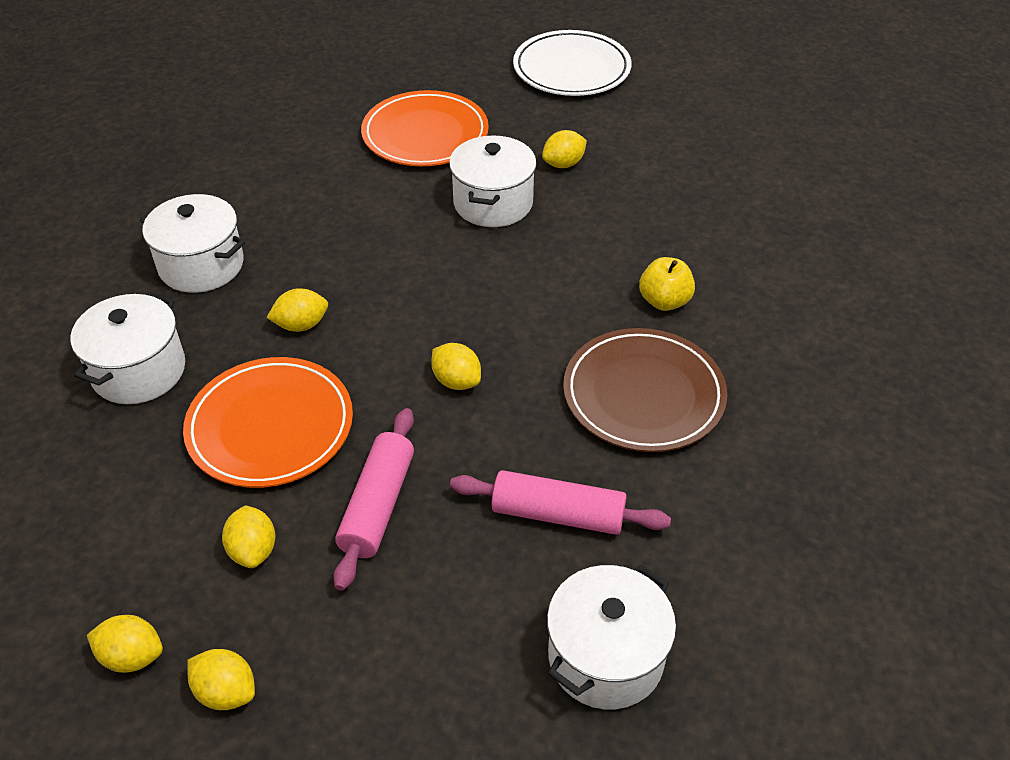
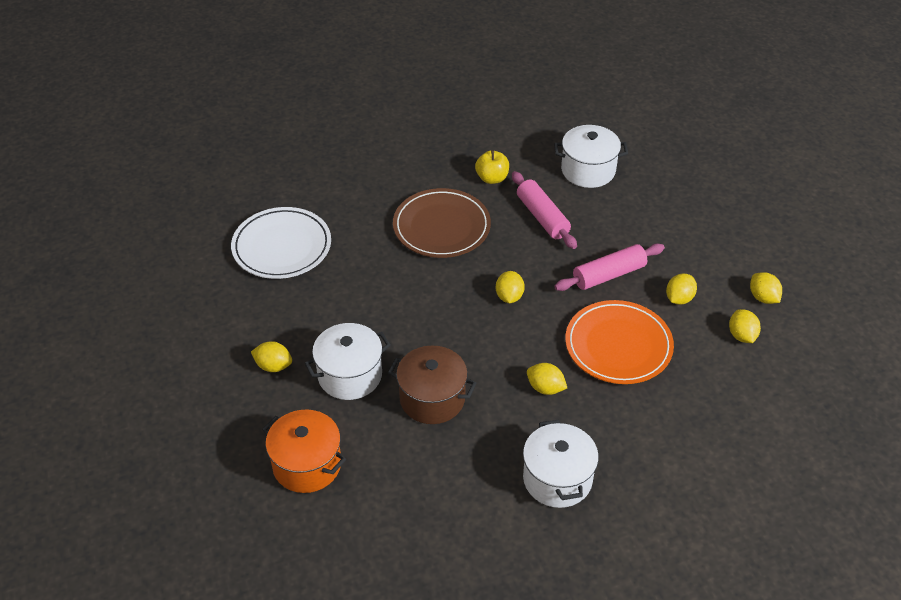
camera: 130 degrees left, 0 degrees up
(139, 371) = (656, 432): white pot -> none
(226, 691) = (735, 259): yellow lemon -> yellow lemon (741, 335)
(396, 239) = (432, 398): none -> brown pot
(425, 134) = (307, 465): orange plate -> orange pot
(571, 69) = (139, 435): white plate -> white plate (282, 246)
(664, 301) = (364, 253): yellow apple -> yellow apple (492, 178)

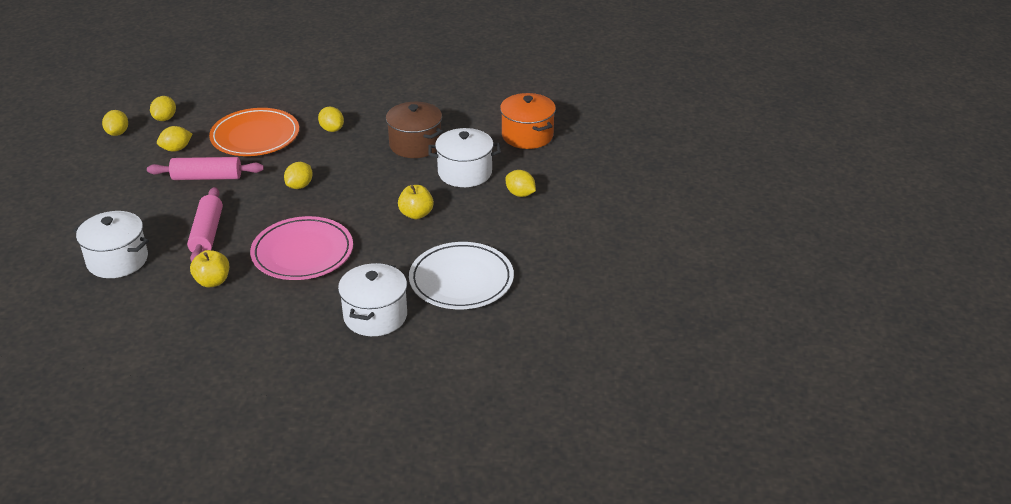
camera: 155 degrees left, 10 degrees down
(367, 302) = (416, 214): none -> yellow apple
(441, 227) = (302, 253): brown plate -> pink plate
(557, 479) = (371, 90): white pot -> white pot (375, 316)

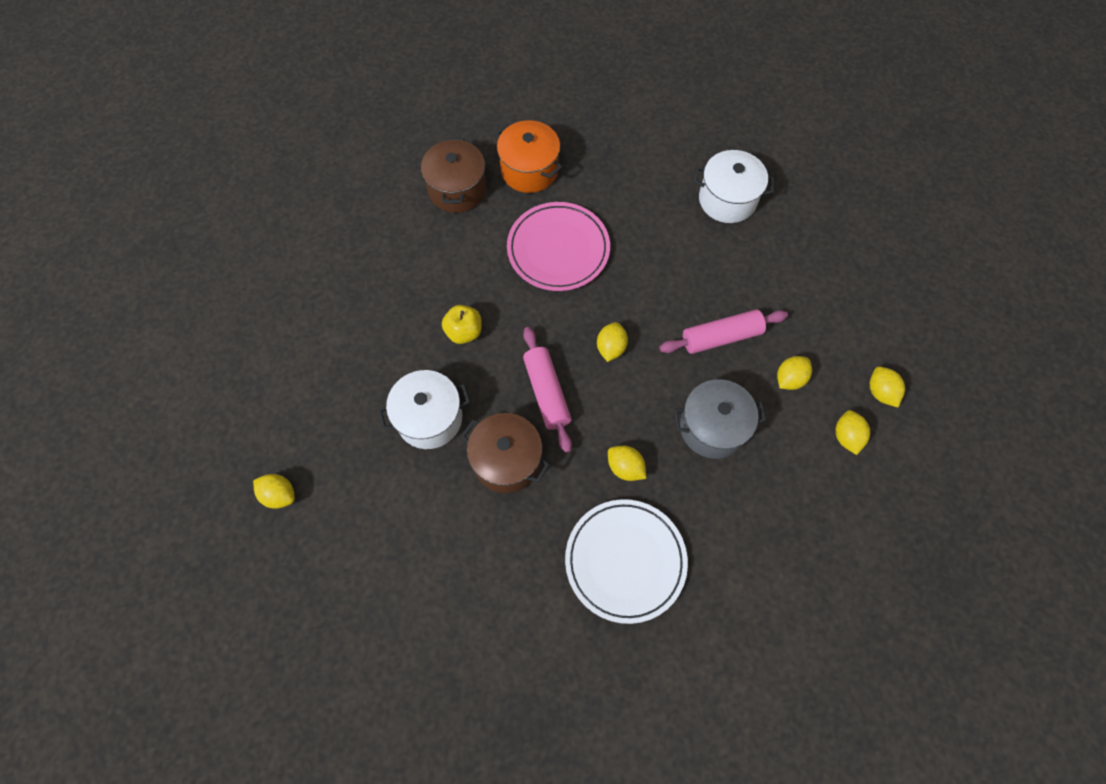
camera: 165 degrees right, 30 degrees up
(207, 234) = (666, 253): pink rolling pin -> pink rolling pin (546, 392)
(212, 281) = (623, 195): yellow apple -> none
(255, 136) = (712, 427): orange plate -> grey pot
(375, 316) = (457, 189): white pot -> brown pot
(461, 280) = (391, 249): white plate -> white plate (625, 561)
(520, 194) = (356, 394): yellow lemon -> yellow lemon (279, 495)
(527, 136) = (367, 519): orange pot -> orange pot (529, 170)

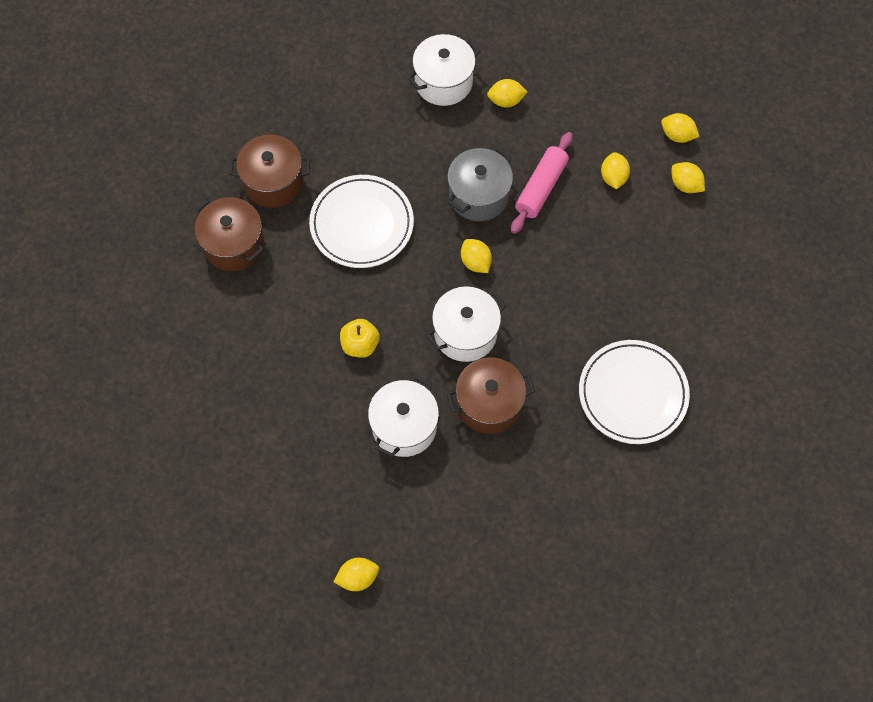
camera: 45 degrees left, 0 degrees up
(529, 170) = (273, 182): orange pot -> brown pot
(546, 392) = (465, 333): pink rolling pin -> white pot
(558, 249) = (362, 224): pink plate -> white plate
(625, 467) = (570, 334): yellow lemon -> yellow lemon (506, 101)
(712, 427) = (598, 256): grey pot -> grey pot (478, 195)

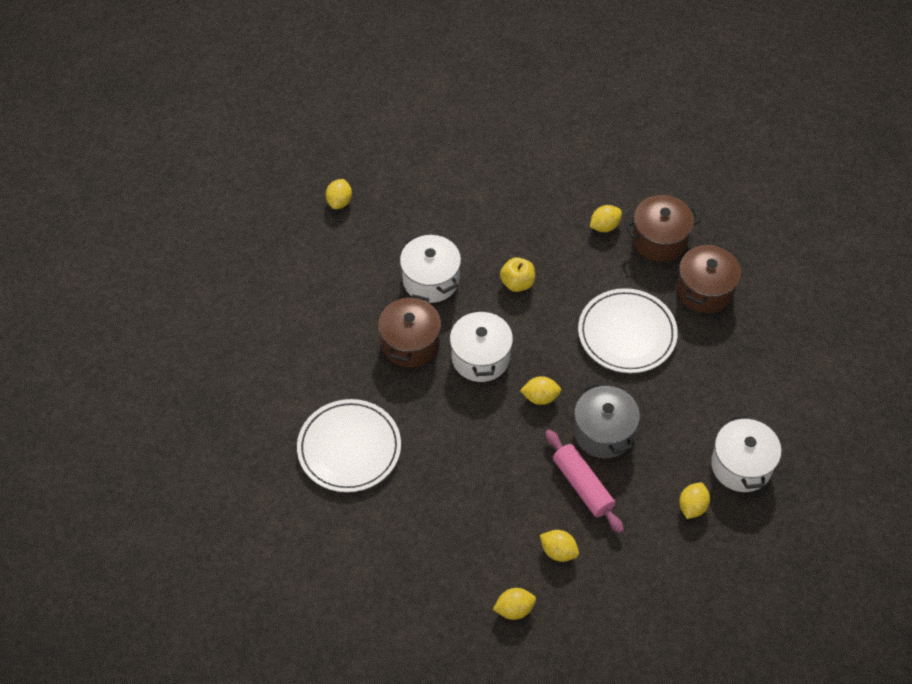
camera: 120 degrees right, 10 degrees down
(677, 135) = (571, 635): yellow lemon -> yellow lemon (604, 226)

